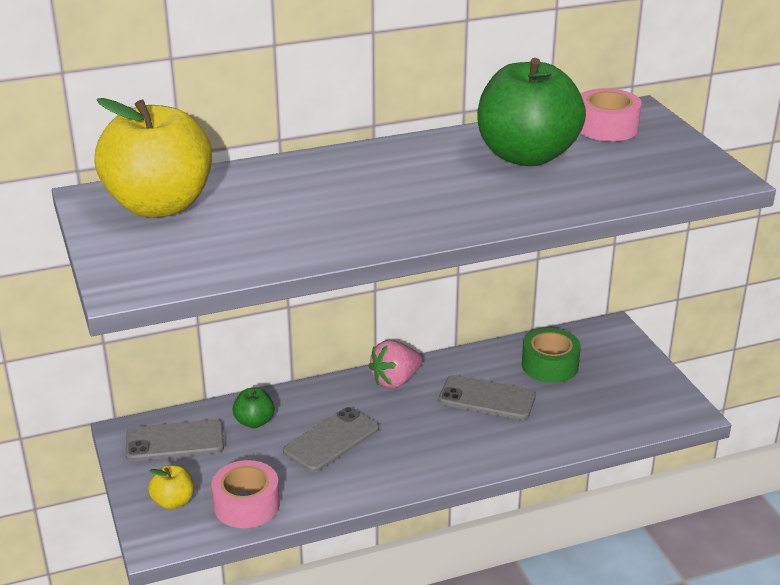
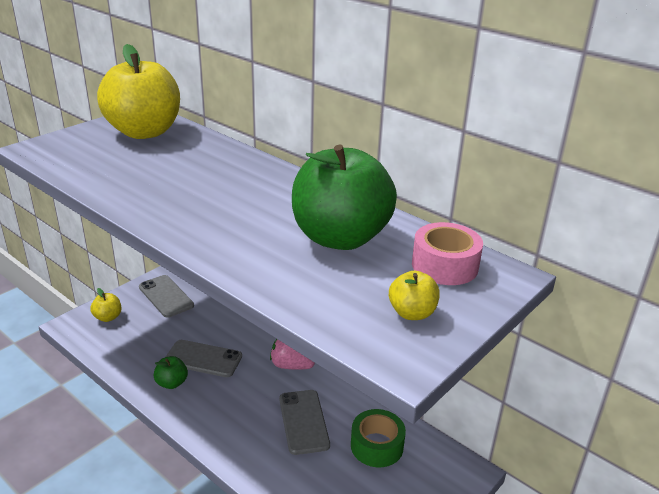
camera: 60 degrees right, 0 degrees up
(246, 505) = (117, 346): pink tape -> none
(254, 422) = (203, 319): green apple -> green apple (172, 383)
(665, 158) = (412, 313): none -> yellow apple

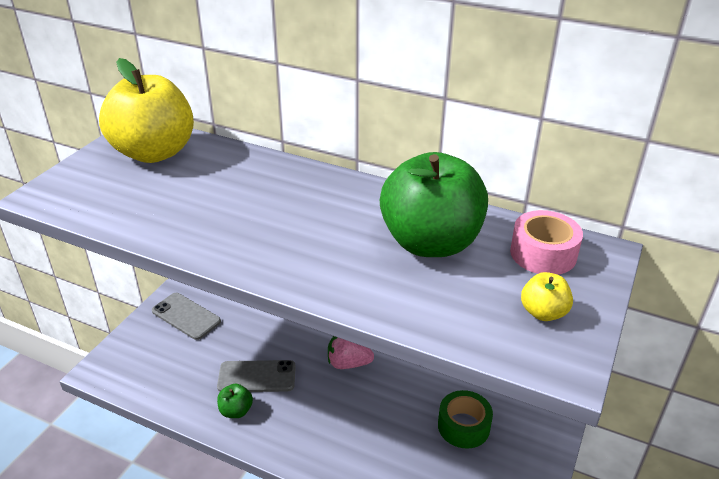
camera: 15 degrees left, 5 degrees up
(108, 317) = (134, 353): yellow apple -> none
(303, 421) = (385, 419): grey phone -> none

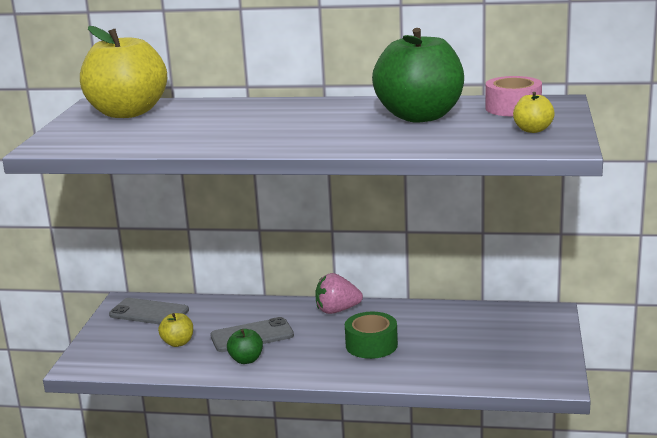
camera: 15 degrees left, 15 degrees down
(190, 366) = (178, 343): none -> yellow apple
(463, 426) = (470, 326): green tape -> green tape (371, 345)

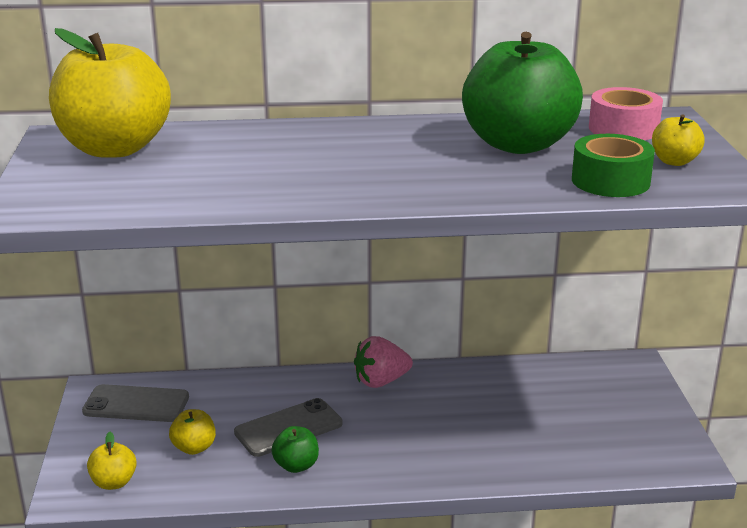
camera: 15 degrees left, 5 degrees up
(112, 359) = (114, 482): none -> yellow apple
(371, 345) = (446, 428): green tape -> green tape (610, 181)

